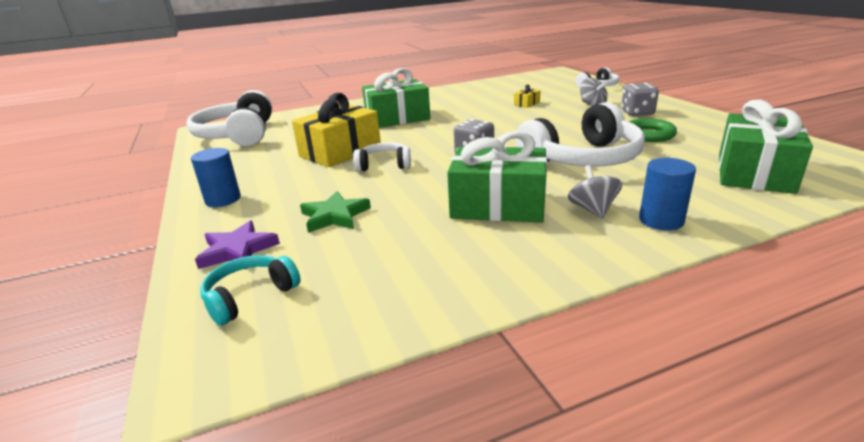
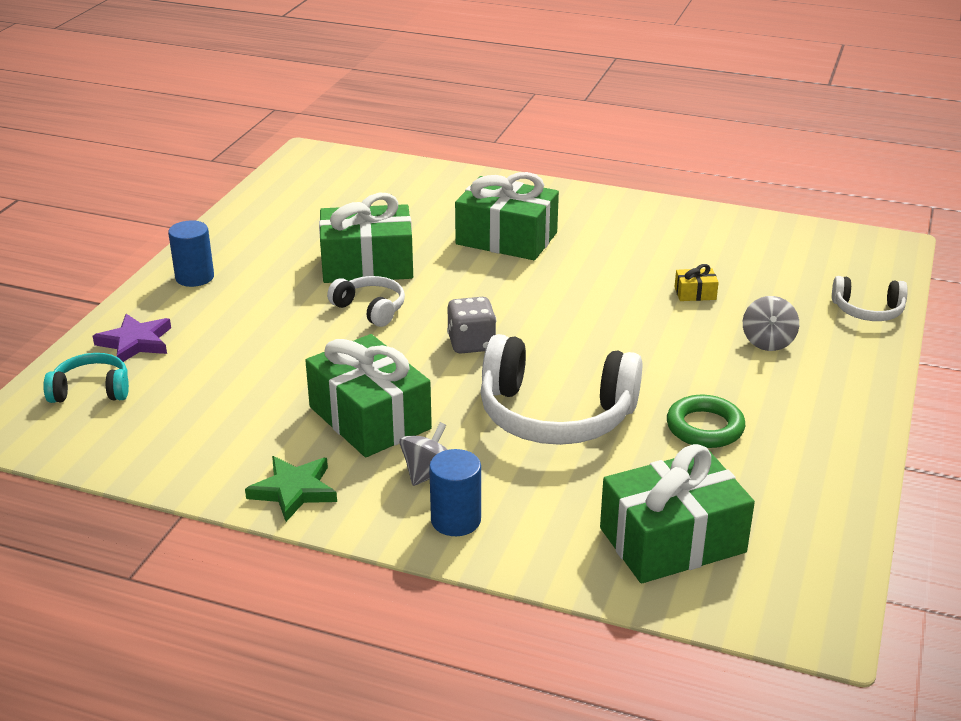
camera: 40 degrees right, 5 degrees up
(238, 135) = (322, 183): white headphones -> none
(335, 216) = (239, 349): green star -> green star (294, 491)
(340, 151) = (367, 265): yellow gift -> green gift
(637, 113) = (784, 388): grey dice -> none

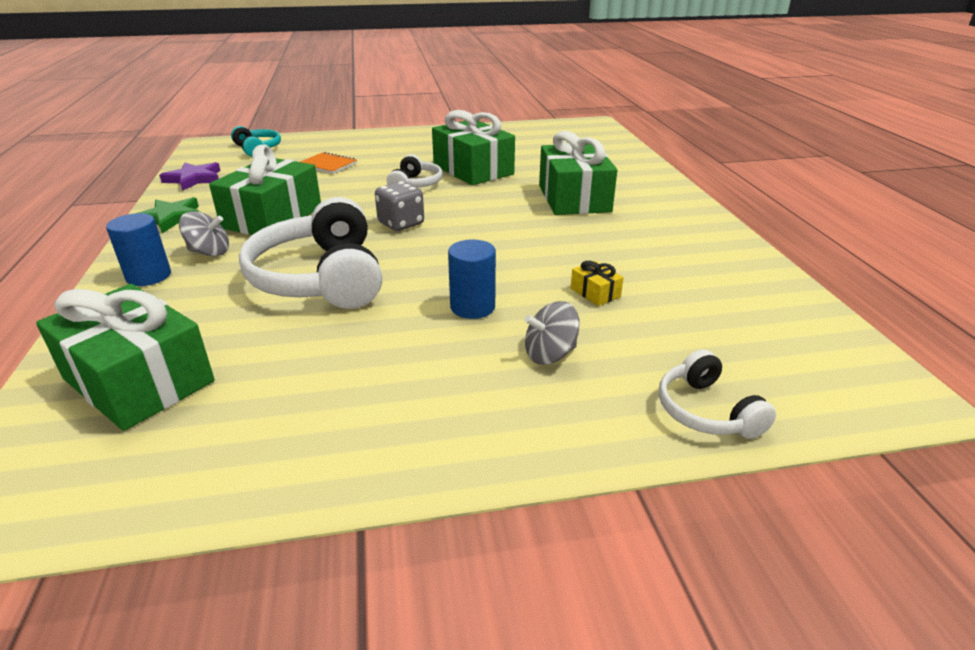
camera: 60 degrees right, 0 degrees up
(135, 342) = (316, 144): purple star -> purple star (194, 179)
(194, 277) = (402, 138): blue cylinder -> blue cylinder (472, 307)
(232, 349) = (328, 165): none -> orange notebook
(705, 427) = (348, 354): green ring -> none

